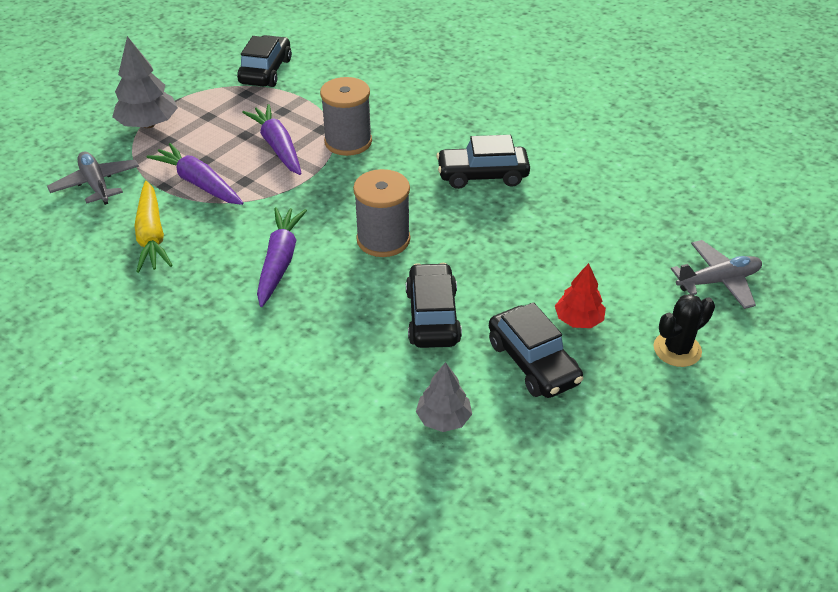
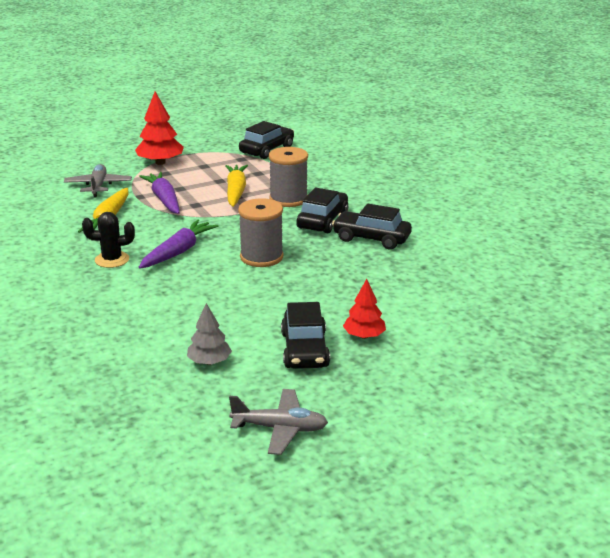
camera: 25 degrees right, 15 degrees down
(148, 124) = (160, 162): grey tree -> red tree
(277, 147) = (236, 191): purple carrot -> yellow carrot
(432, 316) = (256, 306): black car -> black car (322, 220)
(677, 349) = (427, 373): black cactus -> black cactus (112, 260)
(718, 281) = (504, 343): grey plane -> grey plane (280, 428)

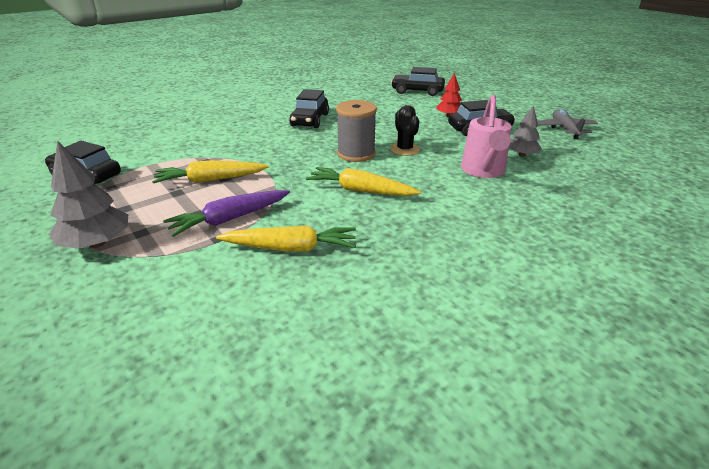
camera: 100 degrees left, 5 degrees up
(98, 186) = (176, 282): grey plane -> none
(112, 260) = (393, 224): black cactus -> black cactus (404, 149)
(160, 162) = (97, 243): red tree -> grey tree
(178, 252) = (361, 190): purple carrot -> yellow carrot
(181, 324) = (483, 171): none -> pink watering can
(288, 199) = (233, 153): grey spool -> none
(322, 220) = (280, 137): black car -> black car (417, 91)

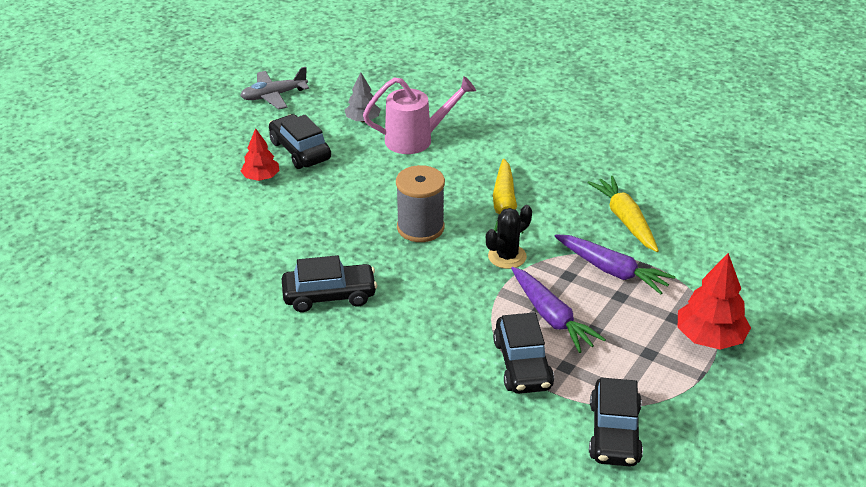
camera: 110 degrees left, 5 degrees up
(97, 243) = (709, 338): grey tree -> red tree
(211, 180) = (551, 317): yellow carrot -> purple carrot
(404, 149) = (389, 195): black cactus -> black cactus (507, 256)
(417, 91) = (159, 219): black car -> black car (522, 364)

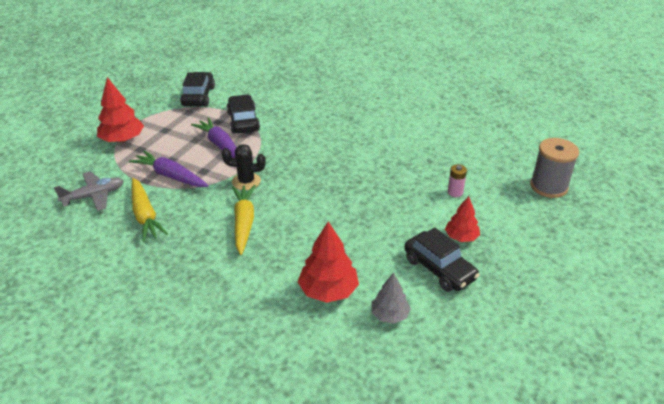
camera: 175 degrees right, 0 degrees up
(239, 227) = (455, 192): none -> pink battery
(274, 96) = (503, 347): grey plane -> grey plane (94, 196)
(329, 295) = (369, 150): black car -> none
(416, 139) = (328, 290): pink watering can -> red tree
(420, 227) = (313, 200): grey spool -> grey spool (548, 186)
(507, 256) = (246, 181): black cactus -> black cactus turned 45 degrees clockwise

